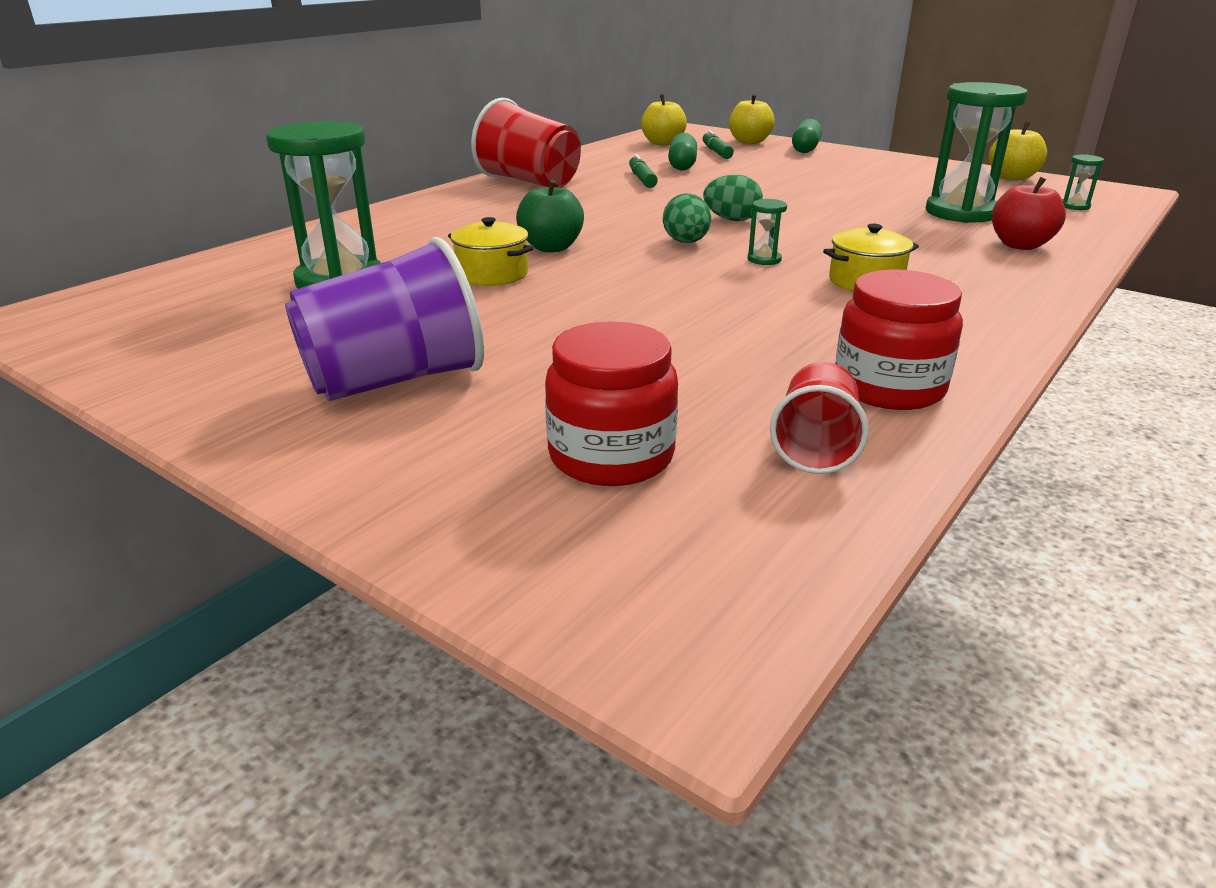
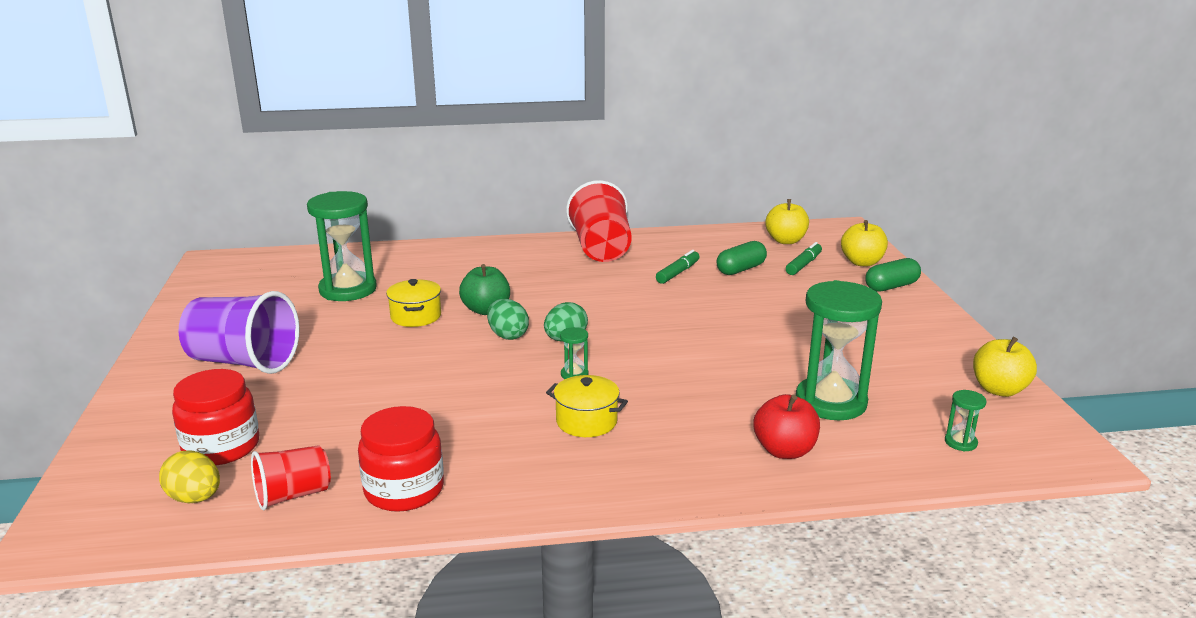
camera: 45 degrees right, 5 degrees down
(729, 511) = (195, 498): none -> yellow egg
(731, 219) = (641, 333): green egg -> green egg (508, 335)

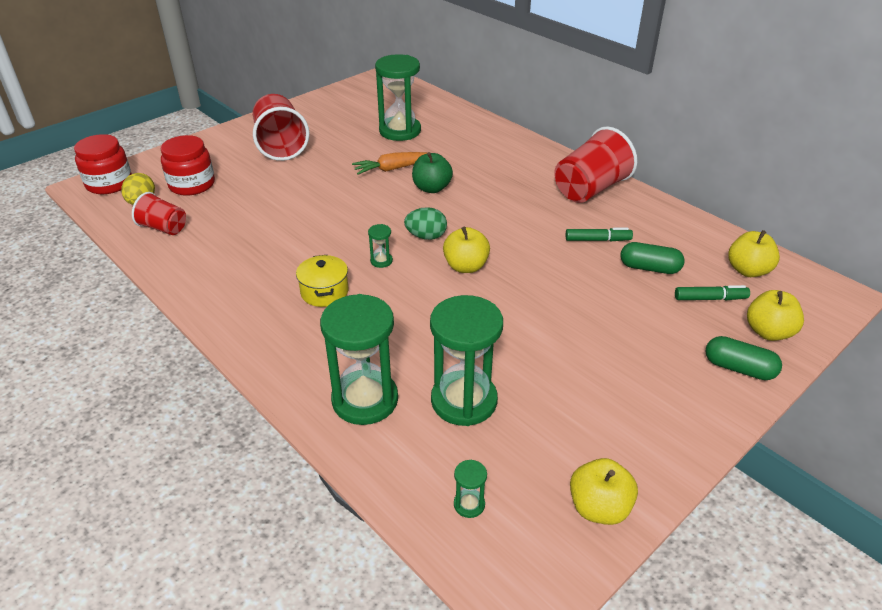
camera: 55 degrees right, 15 degrees up
(244, 362) = (281, 145): purple cup -> red cup
(404, 490) = (194, 260): red jar -> red jar (109, 183)
(416, 316) = (393, 169): yellow pot -> orange carrot
(508, 335) = (406, 212): green egg -> none
(640, 338) = (466, 266): none -> yellow apple
(784, 451) = (365, 400): red apple -> green hourglass

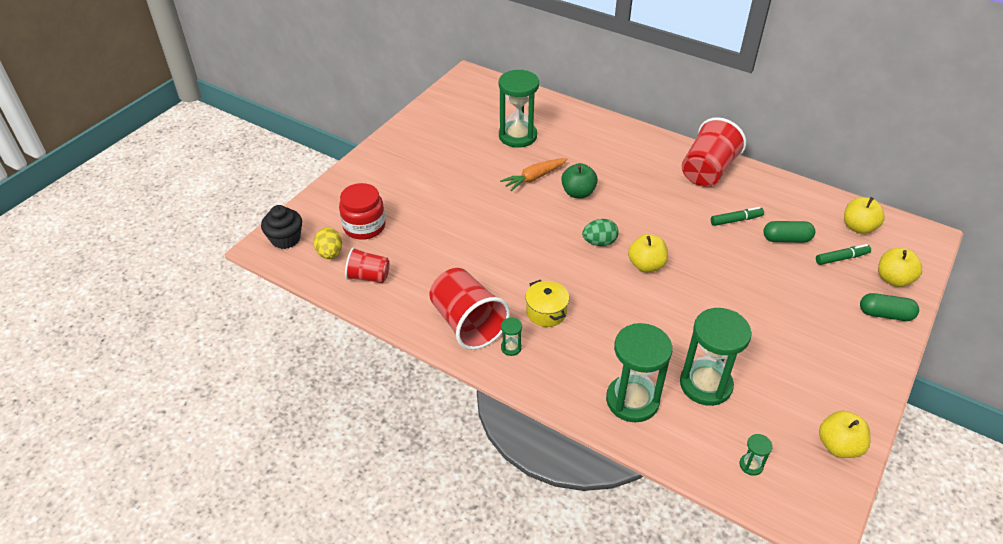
camera: 15 degrees left, 5 degrees up
(109, 183) = (285, 239): red jar -> black cupcake
(281, 145) = (419, 170): red cup -> red cup (467, 323)
(381, 261) = (575, 273): green hourglass -> green hourglass (511, 348)

